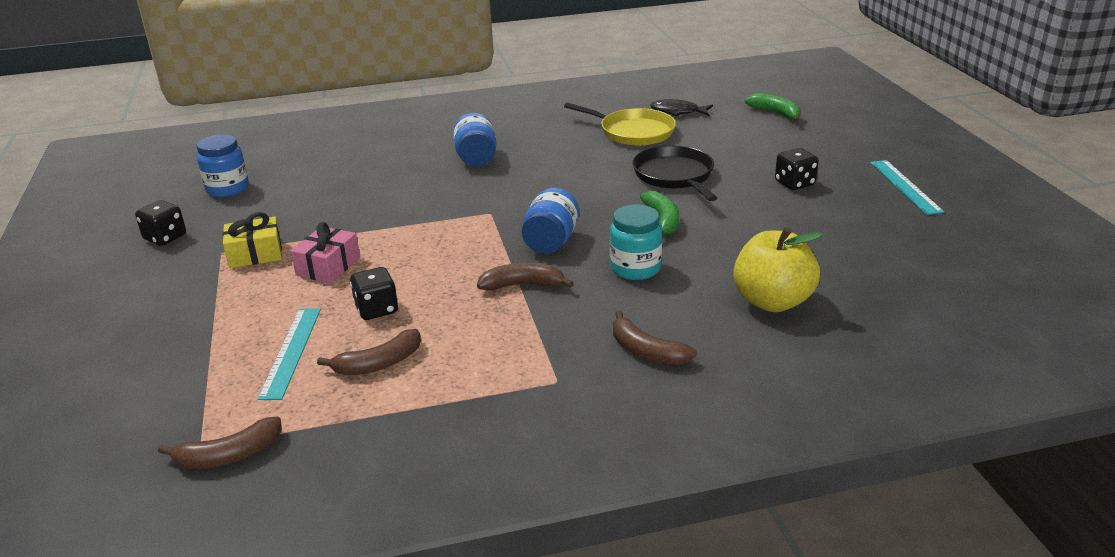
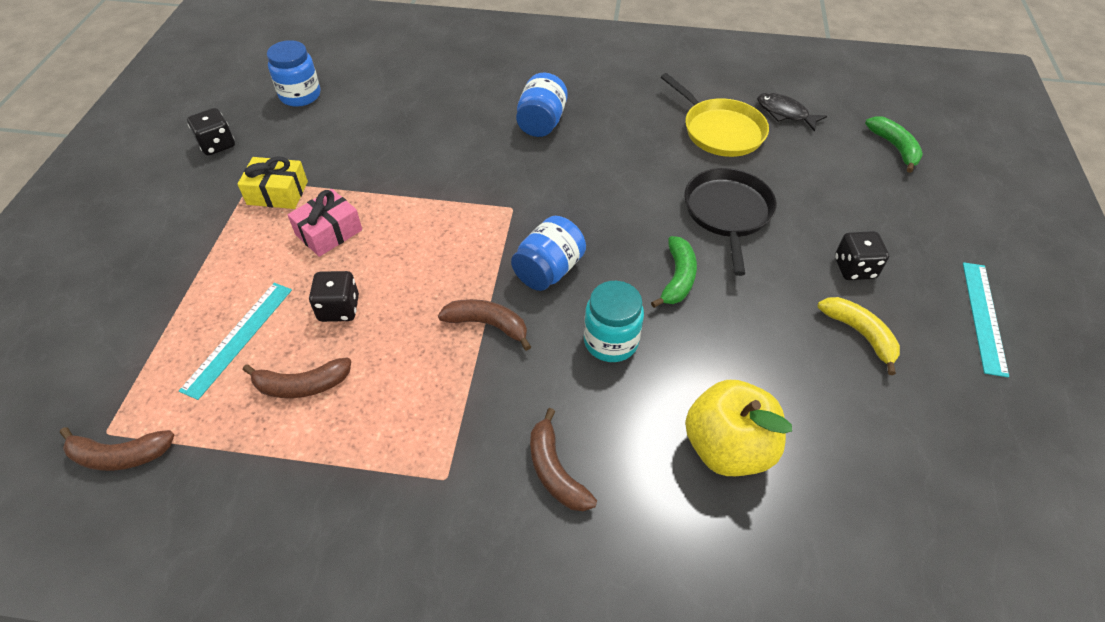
camera: 20 degrees right, 20 degrees up
(825, 217) = (860, 334): none -> yellow banana

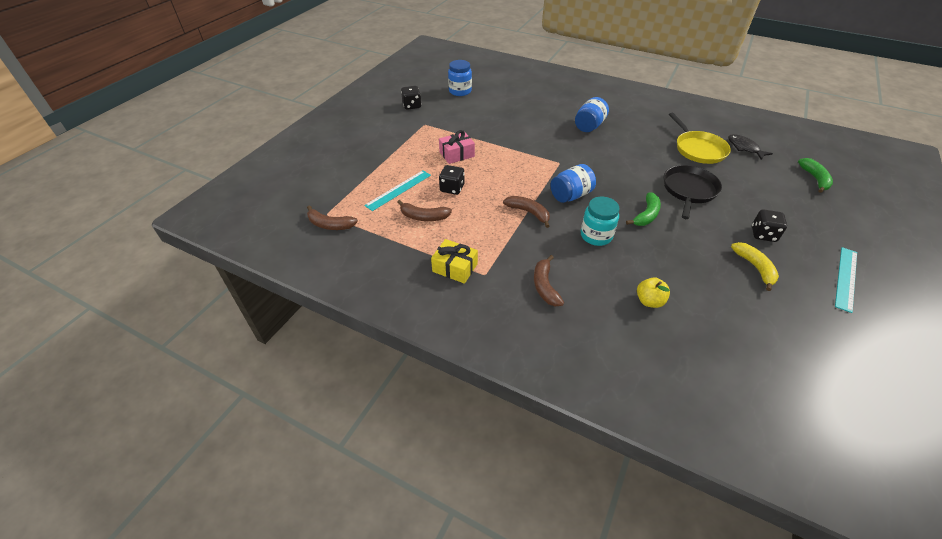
camera: 20 degrees right, 5 degrees down
(277, 193) = (436, 132): yellow gift -> yellow gift (455, 268)
(727, 447) = (649, 301): yellow apple -> yellow apple, size x0.55

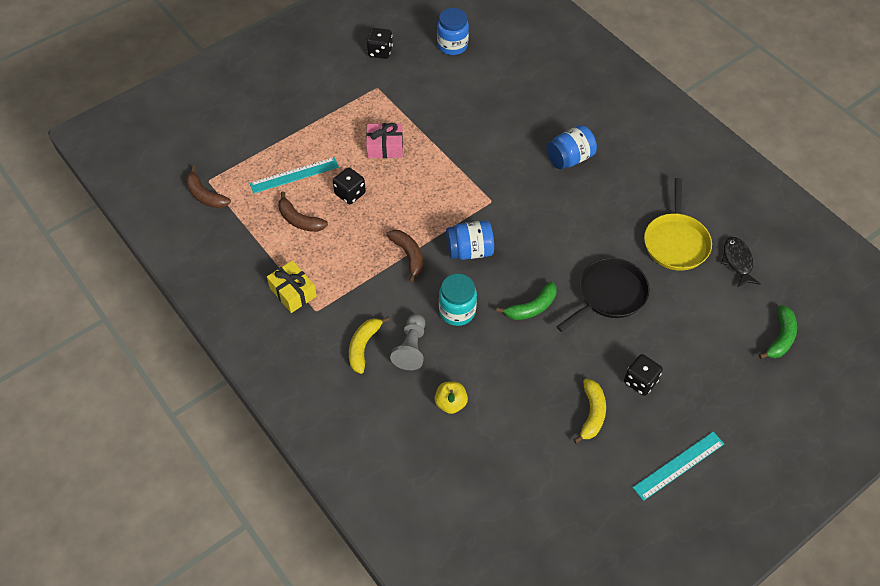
camera: 25 degrees right, 10 degrees up
(545, 286) = (363, 346): brown banana -> yellow banana
(583, 273) = (411, 348): none -> grey pawn

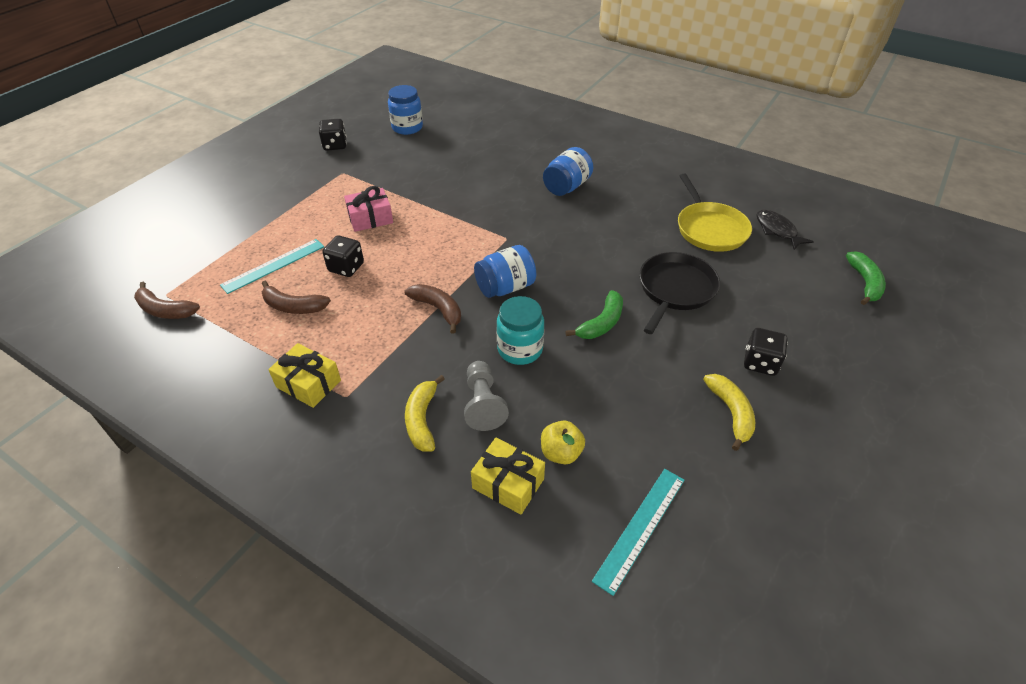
camera: 20 degrees left, 10 degrees down
(404, 413) = (508, 483): none -> yellow gift
(678, 465) = (860, 439): turquoise ruler -> turquoise ruler (640, 528)

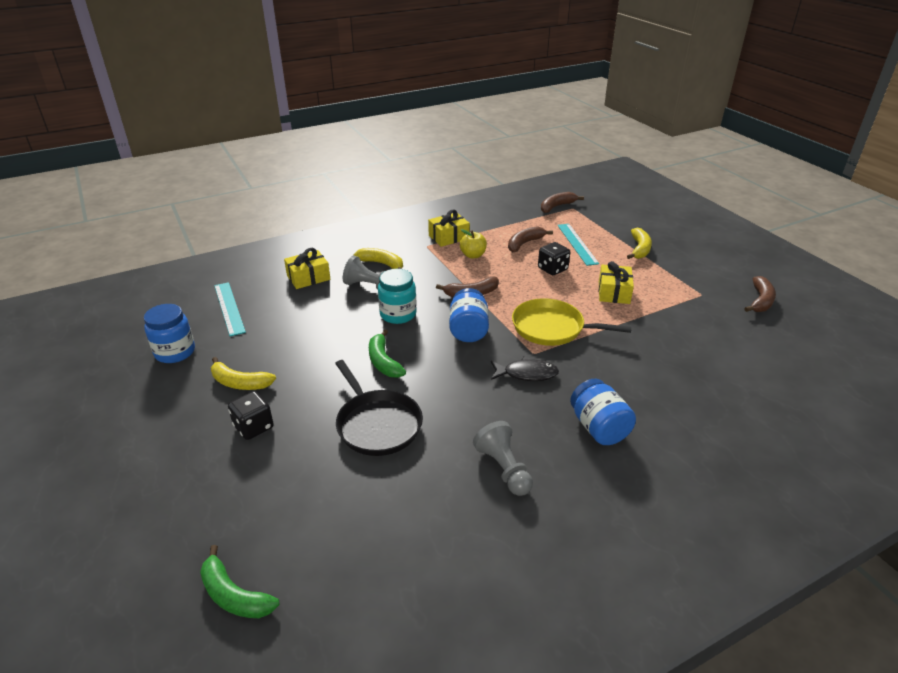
camera: 120 degrees right, 10 degrees down
(266, 220) = (639, 249): none -> yellow banana
(335, 145) = (760, 301): black dice -> brown banana
(370, 218) = (614, 292): pink gift -> yellow gift
(407, 127) = (790, 354): blue jar -> blue jar (175, 352)
(561, 453) = (303, 300): yellow apple -> yellow apple (473, 255)
(647, 214) = (504, 469): none -> grey pawn
(710, 229) = (438, 509): yellow pan -> yellow pan (551, 328)
(777, 230) = (384, 579): black fish -> black fish (526, 374)

